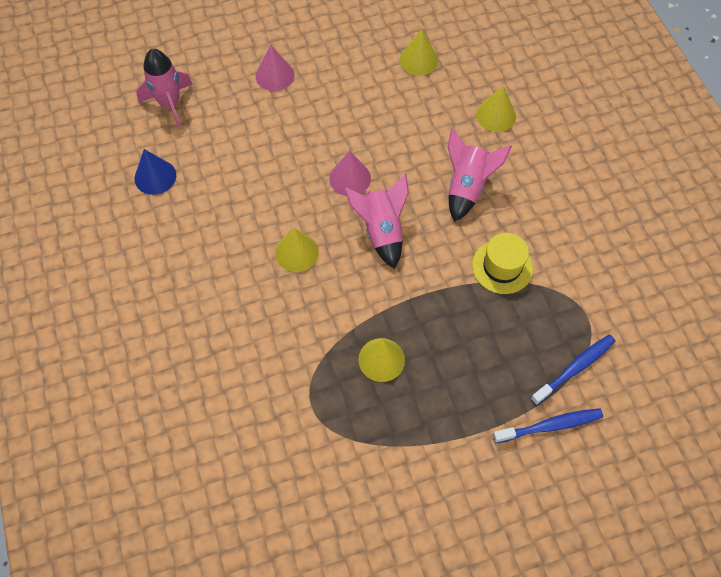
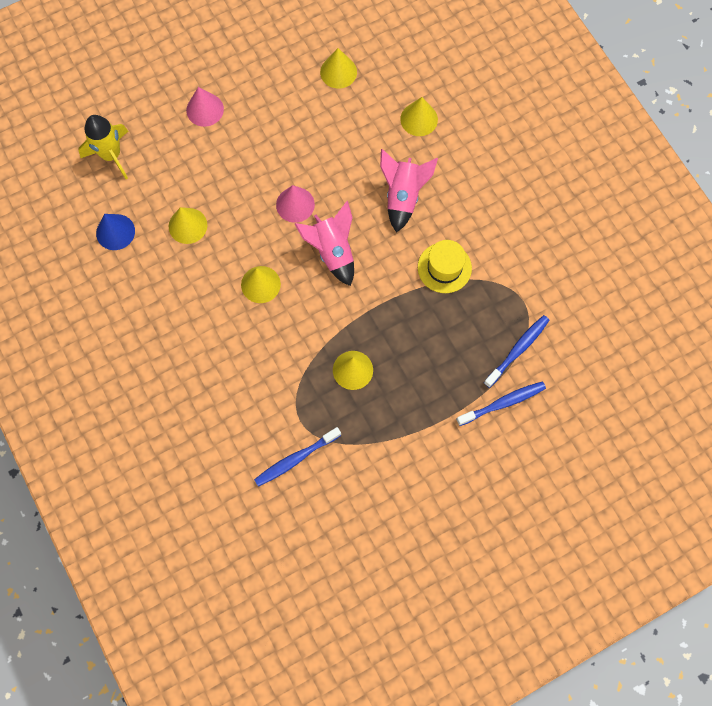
camera: 10 degrees left, 10 degrees up
(170, 104) = (111, 155): pink rocket -> yellow rocket
(232, 182) = (188, 225): none -> yellow cone
(298, 449) = (296, 459): none -> blue toothbrush

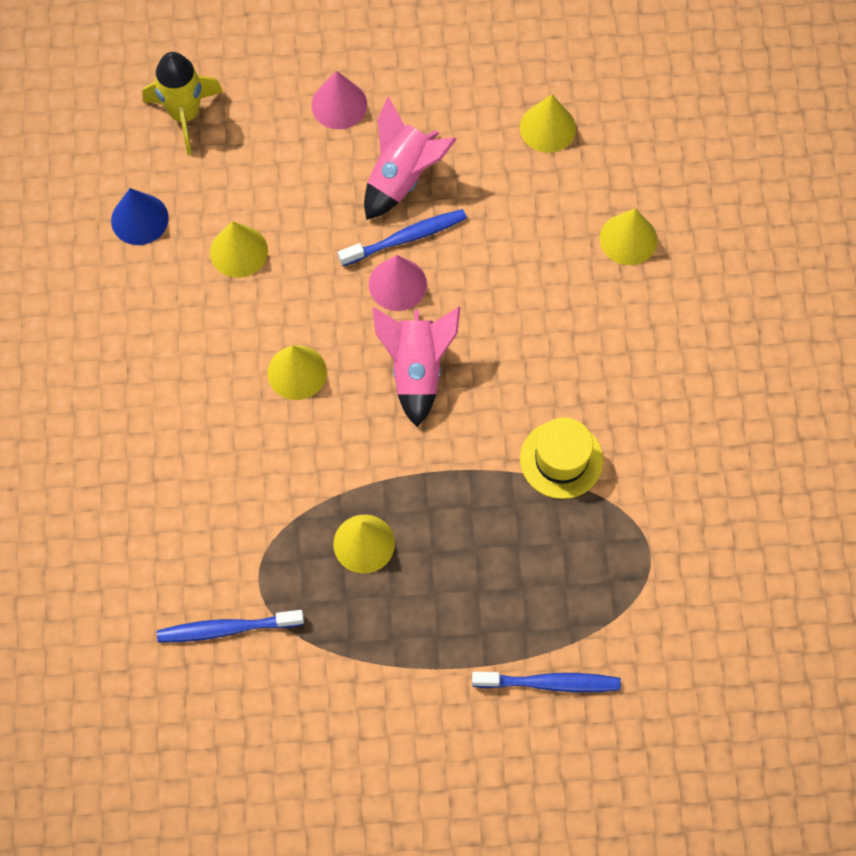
camera: 25 degrees right, 5 degrees down
(403, 196) = (552, 336): pink rocket -> pink rocket (402, 177)
(517, 350) = (608, 619): blue toothbrush -> blue toothbrush (406, 238)

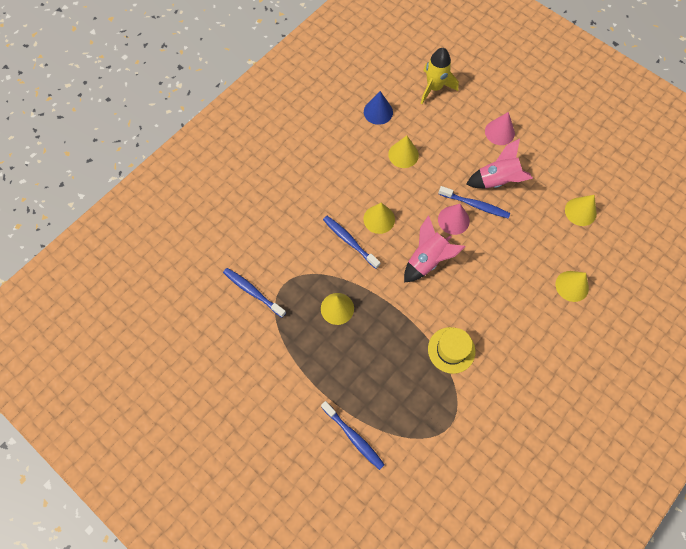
camera: 45 degrees right, 0 degrees up
(288, 439) = (349, 241): none -> blue toothbrush

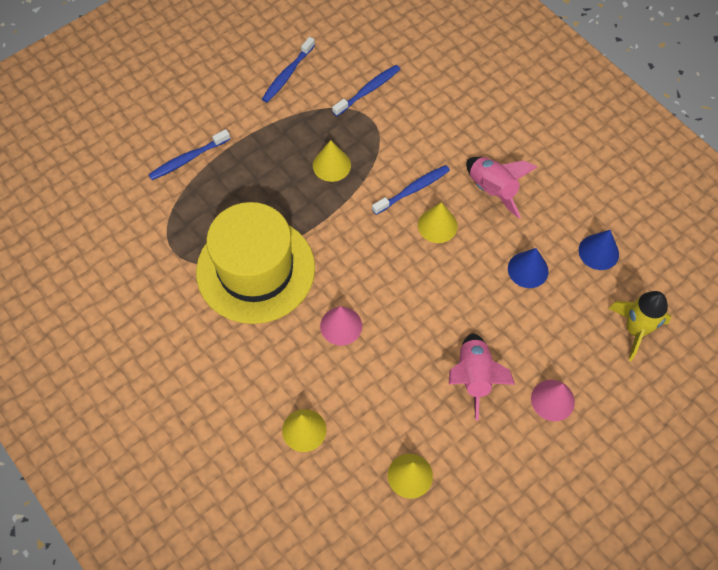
camera: 100 degrees right, 5 degrees down
(403, 154) = (528, 269): yellow cone -> blue cone
(427, 260) = (373, 268): pink rocket -> pink rocket (492, 190)
(451, 350) = (255, 270): yellow hat -> yellow hat, size x2.11
(453, 220) = (423, 309): pink cone -> pink cone (341, 326)
(475, 205) = (440, 340): blue toothbrush -> blue toothbrush (287, 74)

